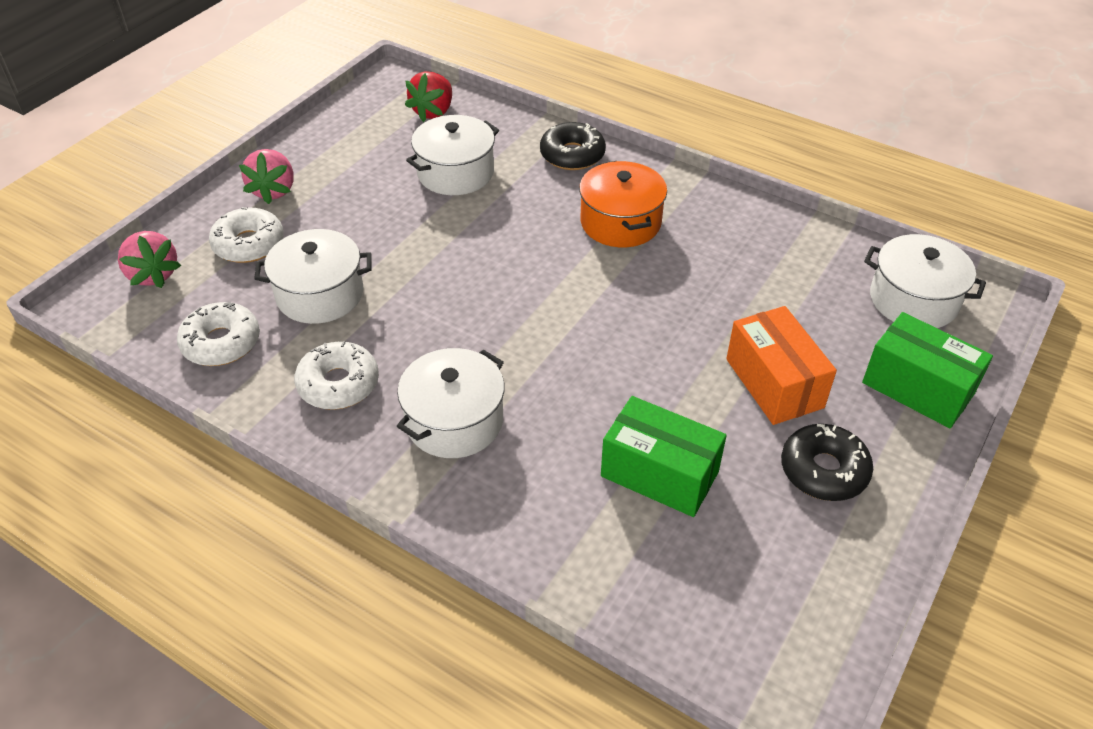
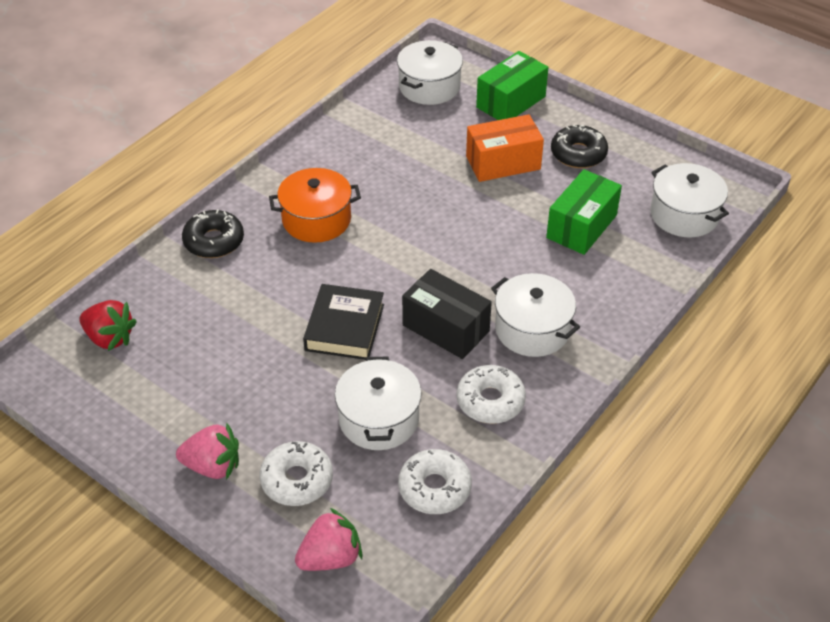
camera: 85 degrees left, 0 degrees up
(452, 258) = (345, 327): none -> black book
(453, 340) = (446, 328): none -> black box
(455, 173) = (220, 322): white pot -> white pot (684, 215)

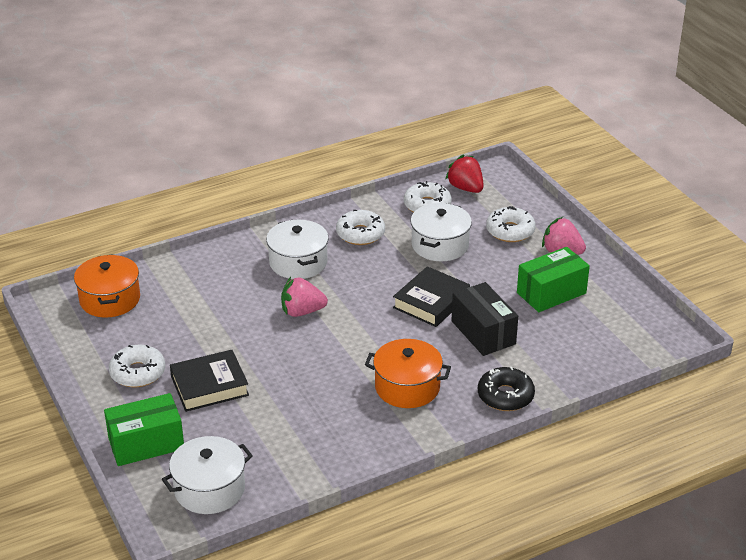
camera: 155 degrees left, 10 degrees down
(110, 338) = (615, 346): red strawberry -> red strawberry (465, 188)
(330, 557) = (507, 194): pink strawberry -> pink strawberry (302, 312)
(446, 328) = (358, 280): black box -> black box (483, 332)
(503, 163) = (209, 386): orange box -> black book
(578, 154) = (138, 373): black donut -> white donut
(581, 226) = (196, 315): green box -> green box (551, 293)
(684, 215) = (110, 299): white pot -> orange pot

